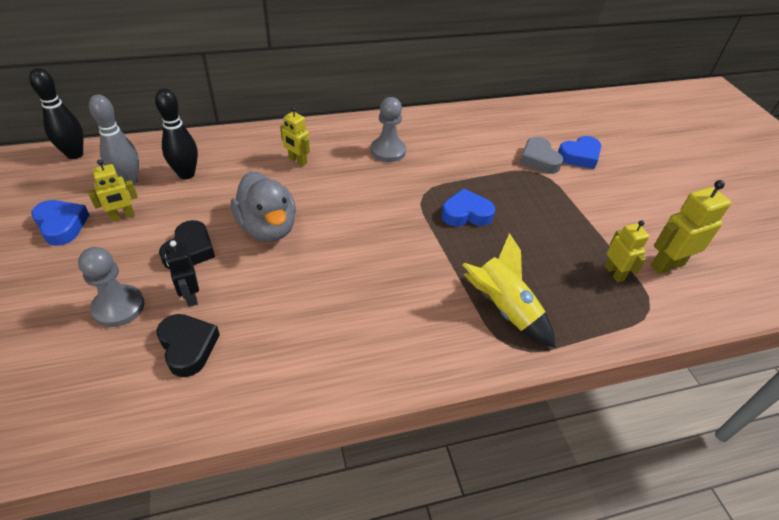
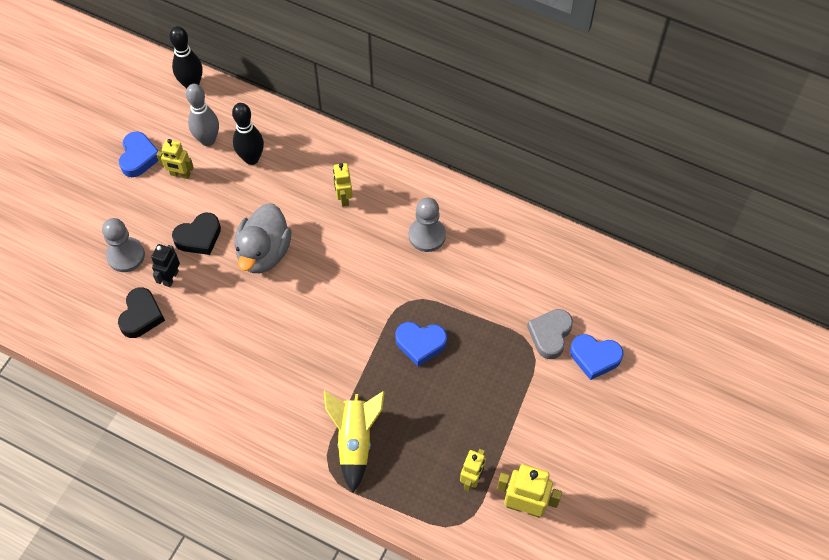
camera: 45 degrees right, 15 degrees up
(466, 214) = (420, 344): blue heart -> blue heart turned 150 degrees clockwise

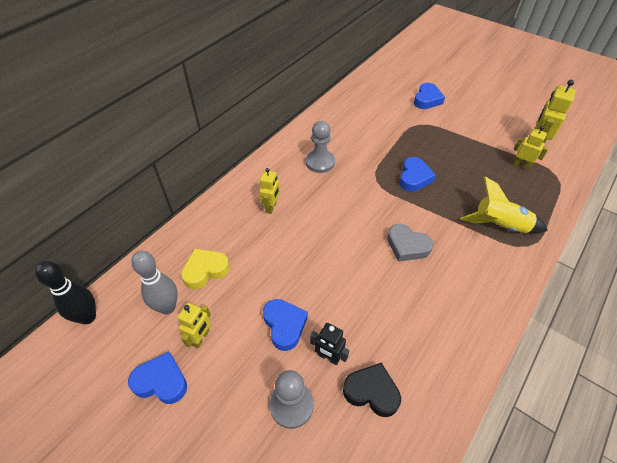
camera: 80 degrees left, 10 degrees down
(199, 237) = (284, 325): black heart -> blue heart
(251, 158) = (205, 270): black bowling pin -> yellow heart
(264, 253) = (314, 270): grey duck -> none
(344, 198) = (271, 207): yellow robot -> yellow robot turned 75 degrees counterclockwise
(550, 335) = (410, 115): grey heart -> grey heart (407, 246)

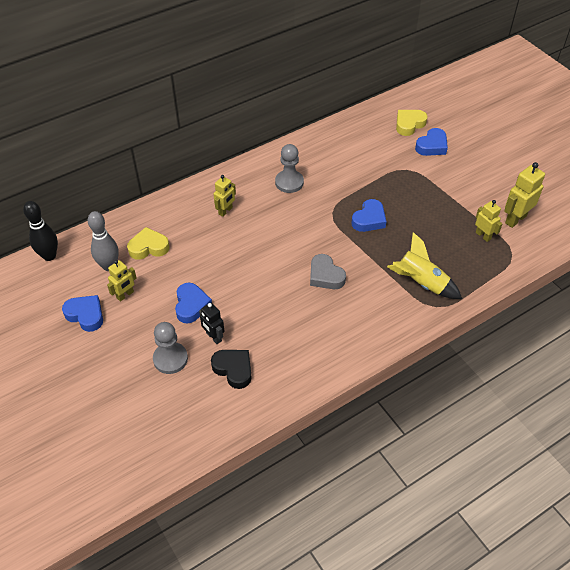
camera: 20 degrees right, 0 degrees up
(397, 86) = (409, 124): none -> yellow heart

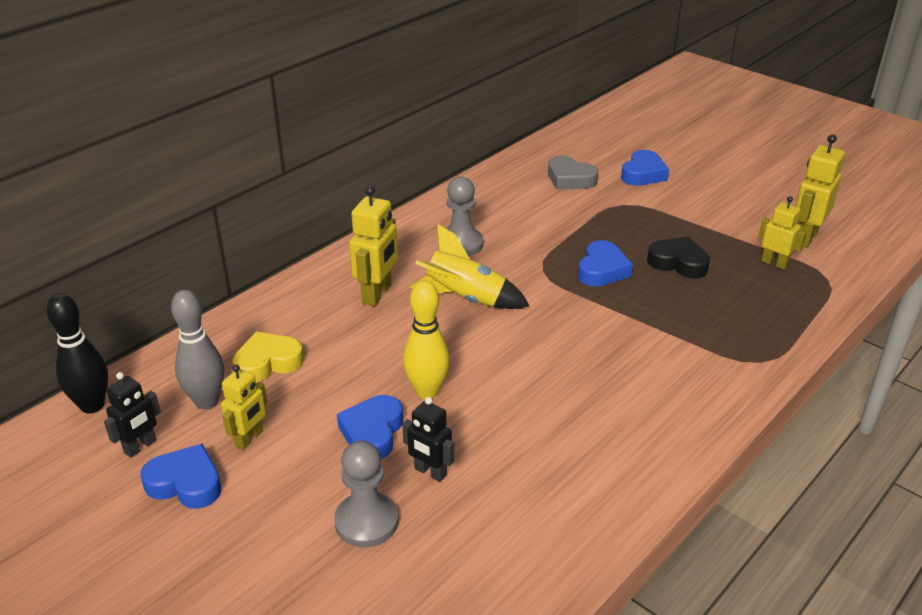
camera: 15 degrees left, 15 degrees down
(68, 287) = (140, 447): none -> black robot
(191, 305) = (372, 432): blue heart -> blue heart turned 150 degrees counterclockwise
(225, 211) = (377, 294): yellow robot -> yellow robot, size x1.53
(230, 285) = (427, 391): none -> yellow bowling pin
(233, 369) = (486, 515): black heart -> black heart (678, 263)
(325, 276) = (573, 351): grey heart -> grey heart (570, 179)
(409, 124) = (599, 155): yellow heart -> none
(421, 283) = (722, 335): yellow rocket -> yellow rocket (465, 299)

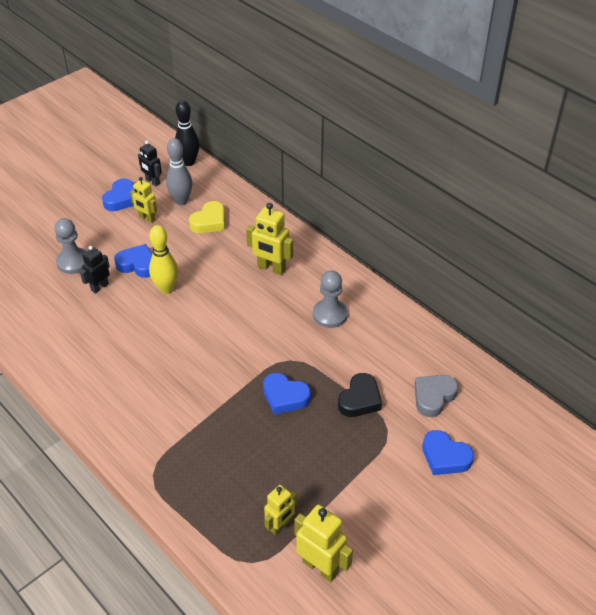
camera: 95 degrees right, 10 degrees up
(267, 363) = (209, 222): yellow heart -> yellow heart turned 60 degrees clockwise
(465, 299) = (259, 312): yellow rocket -> none
(678, 263) = (289, 451): black heart -> black heart (360, 399)

